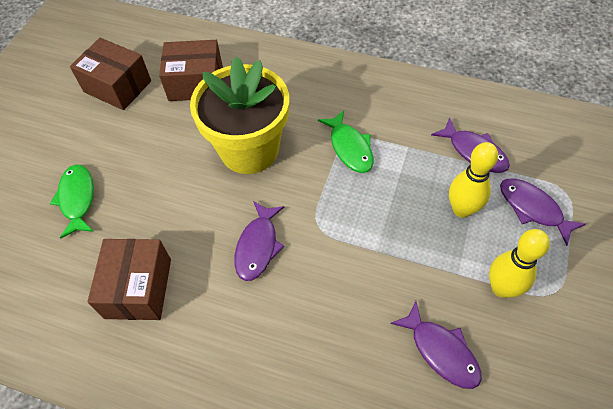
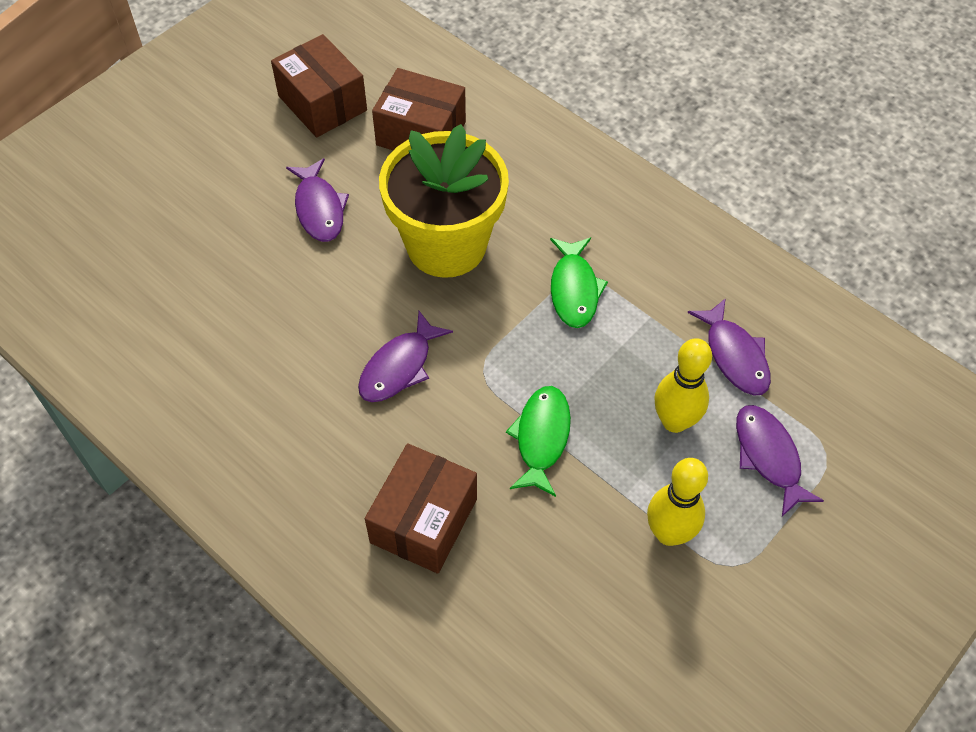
camera: 20 degrees right, 0 degrees up
(77, 199) = (216, 229): green fish -> green fish (541, 437)
(138, 288) = (241, 360): brown box -> brown box (424, 520)
(441, 351) = (553, 572): purple fish -> purple fish (319, 209)

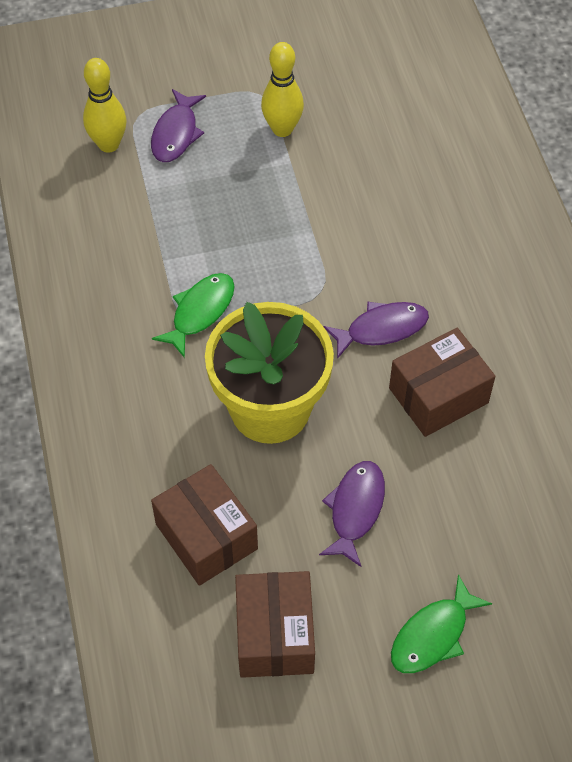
camera: 145 degrees left, 0 degrees up
(424, 520) = (436, 219): brown box -> brown box (438, 395)
(541, 437) = (316, 225): green fish -> green fish (433, 635)
(674, 421) = (215, 185): yellow bowling pin -> yellow bowling pin (109, 144)
(734, 356) = (132, 201): purple fish -> none

